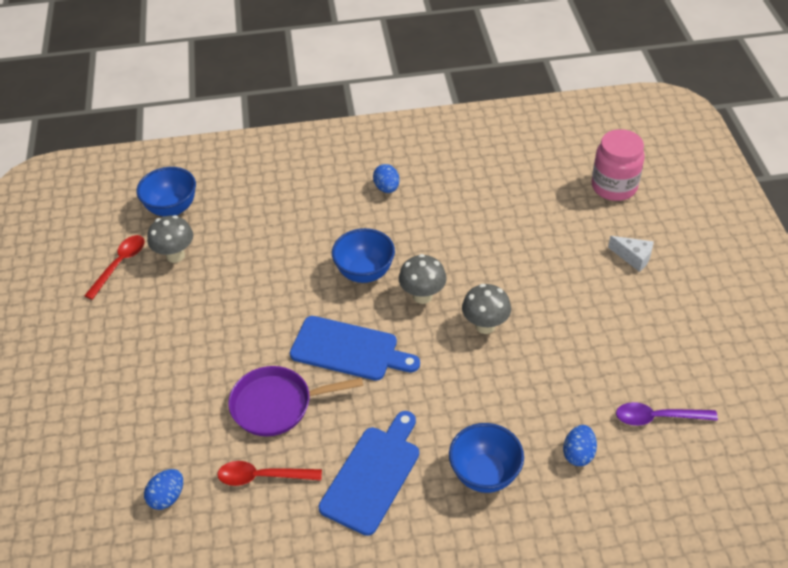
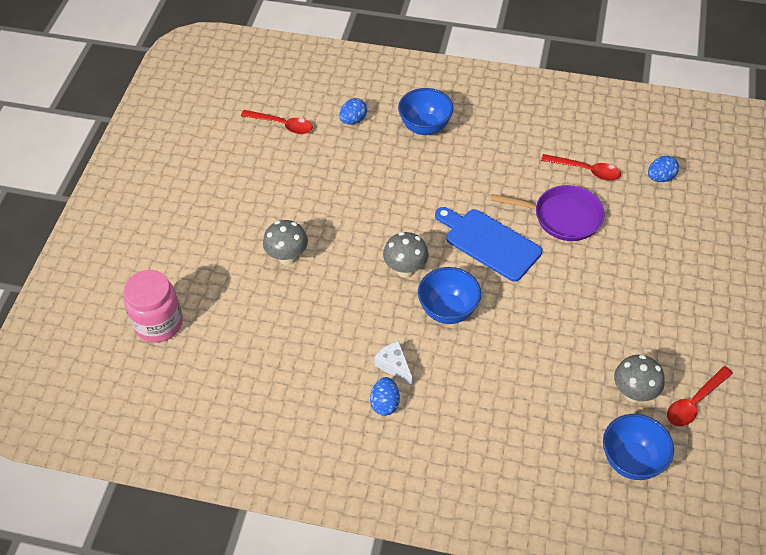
camera: 160 degrees left, 5 degrees up
(372, 475) = (504, 149): blue cutting board -> none
(485, 326) = (366, 227): grey mushroom -> grey mushroom (287, 257)
(633, 257) = (201, 245): white cheese -> white cheese (394, 366)
(657, 417) = (282, 125): purple spoon -> red spoon

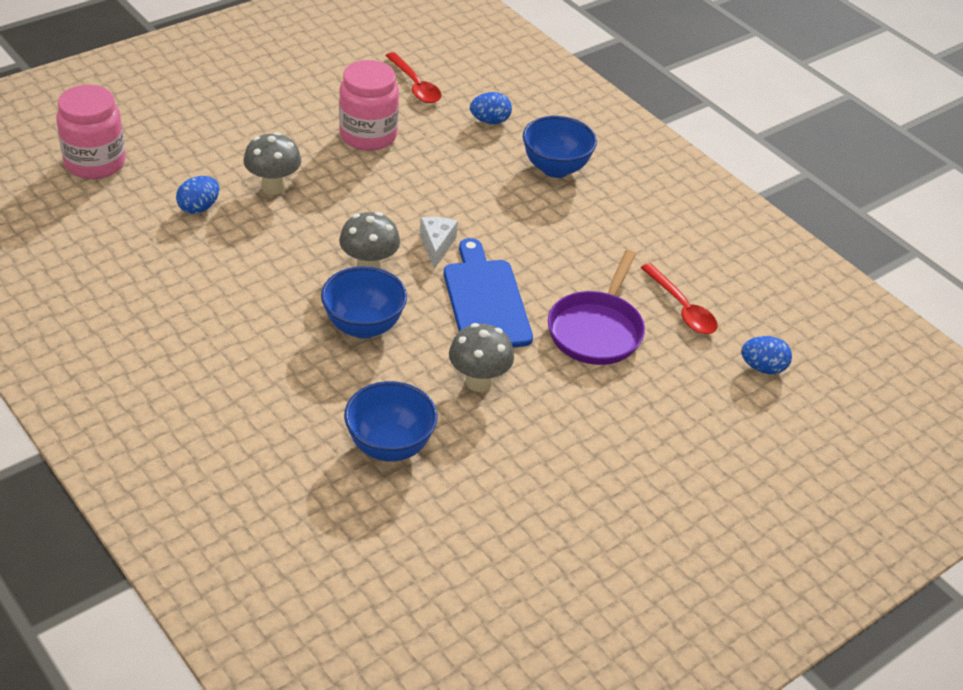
camera: 35 degrees right, 10 degrees down
(298, 180) = (368, 135): none -> pink jar
(385, 403) = (197, 356): blue egg -> blue egg (199, 208)
(394, 366) = (248, 334): white cheese -> white cheese (437, 246)
(562, 217) = (597, 330): purple pan -> purple pan turned 60 degrees clockwise
(631, 460) = (367, 582): blue bowl -> blue bowl (389, 446)
(633, 393) = (454, 529): grey mushroom -> grey mushroom (478, 382)
(694, 402) = (510, 586): red spoon -> none

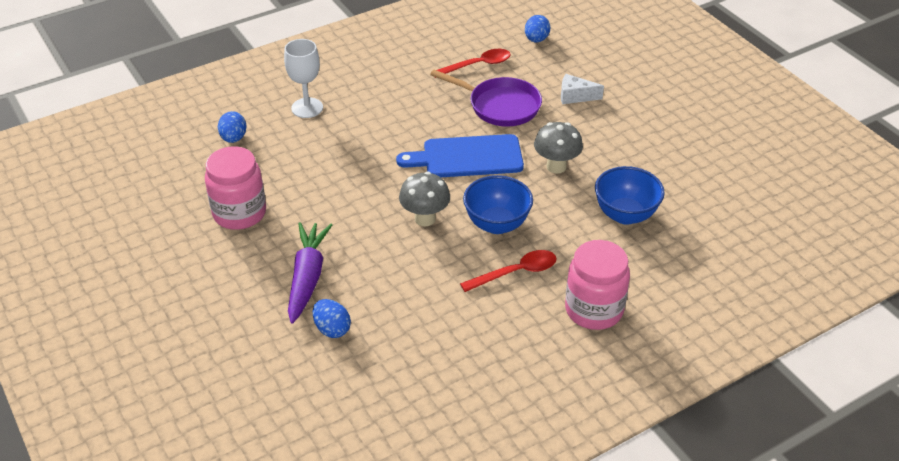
camera: 80 degrees left, 0 degrees up
(95, 163) = (247, 414): pink jar -> pink jar (594, 310)
(273, 187) = (307, 277): grey mushroom -> purple carrot
(415, 86) = (167, 180): red spoon -> red spoon (516, 272)
(437, 246) = (399, 179): white cheese -> white cheese (575, 96)
(555, 168) = (307, 108): blue bowl -> white goblet

